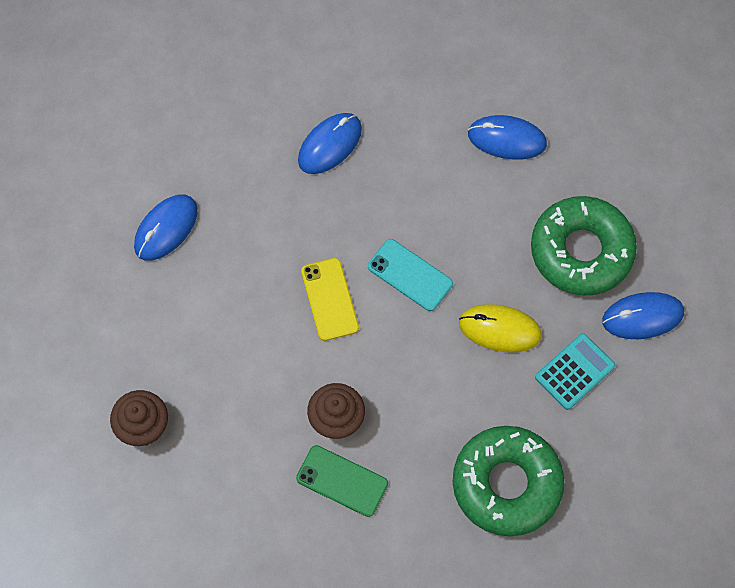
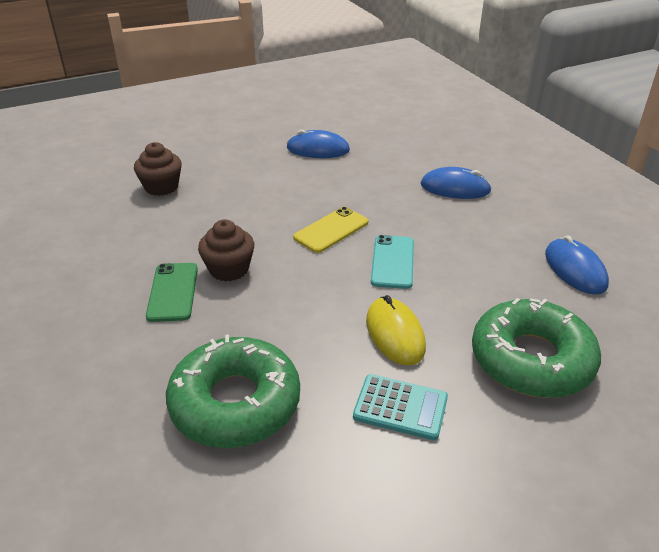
camera: 60 degrees right, 30 degrees down
(642, 317) = (515, 441): blue mouse -> none

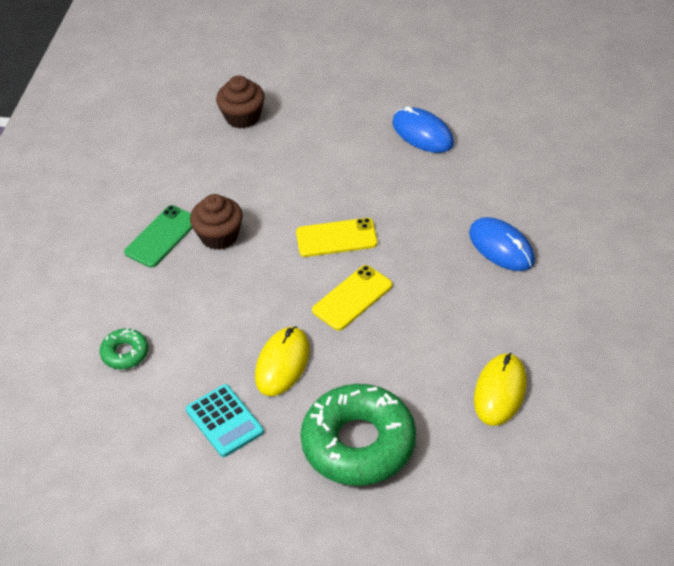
camera: 40 degrees right, 10 degrees up
(235, 403) = (125, 353): green donut -> green donut, size x0.45
(392, 262) = (352, 298): turquoise phone -> yellow phone
(575, 269) = (500, 391): blue mouse -> yellow mouse

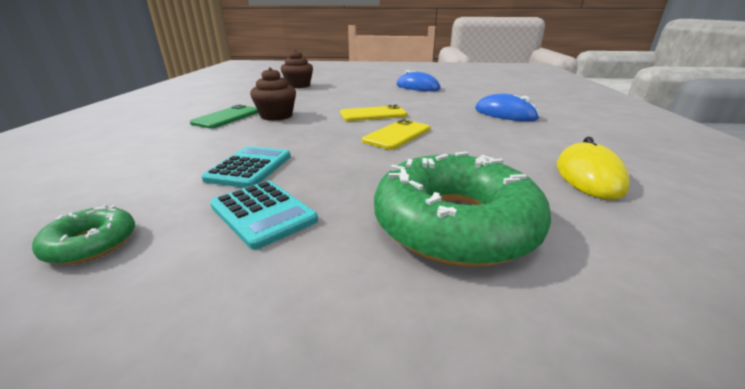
camera: 10 degrees left, 20 degrees down
(125, 353) = (155, 169): green donut -> green donut (91, 243)
(205, 356) = (250, 167): none -> turquoise calculator
(282, 363) = (337, 169): yellow mouse -> none

